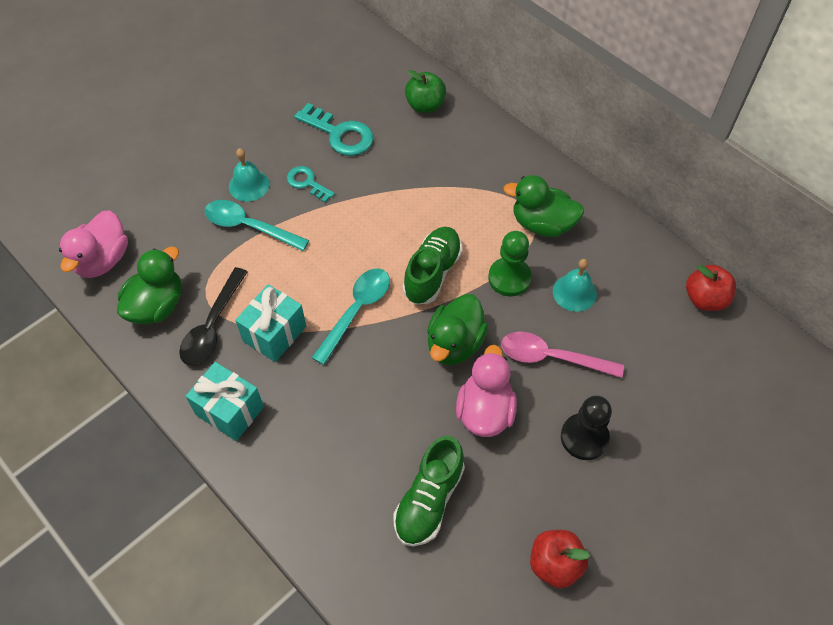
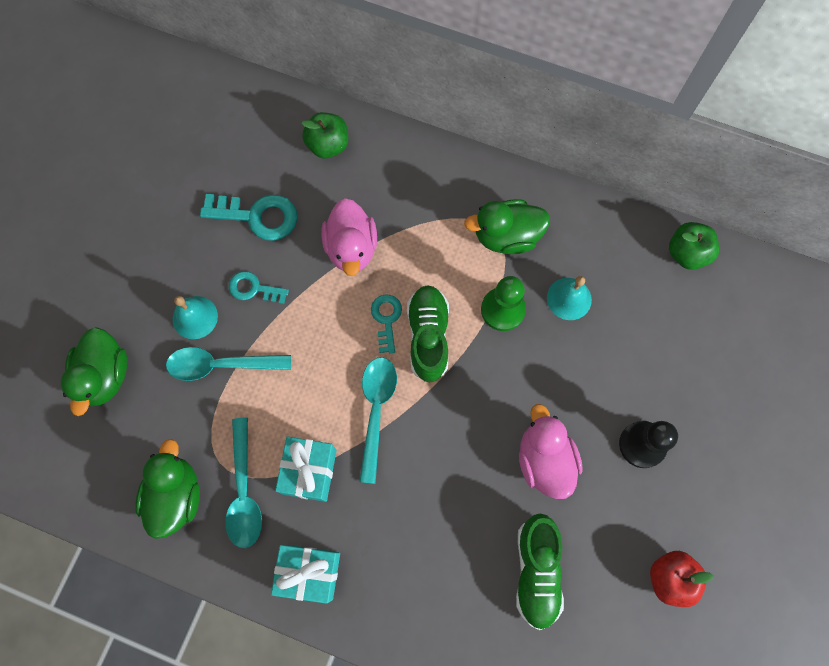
camera: 25 degrees left, 15 degrees up
(103, 260) = (90, 470): pink duck -> pink duck (351, 248)
(212, 326) = (244, 491): black spoon -> turquoise spoon
(404, 246) = (386, 319): none -> turquoise key
(454, 344) = (485, 403): green duck -> green duck (105, 376)
(551, 357) = (578, 377): pink spoon -> none
(705, 299) = (686, 253): red apple -> green apple

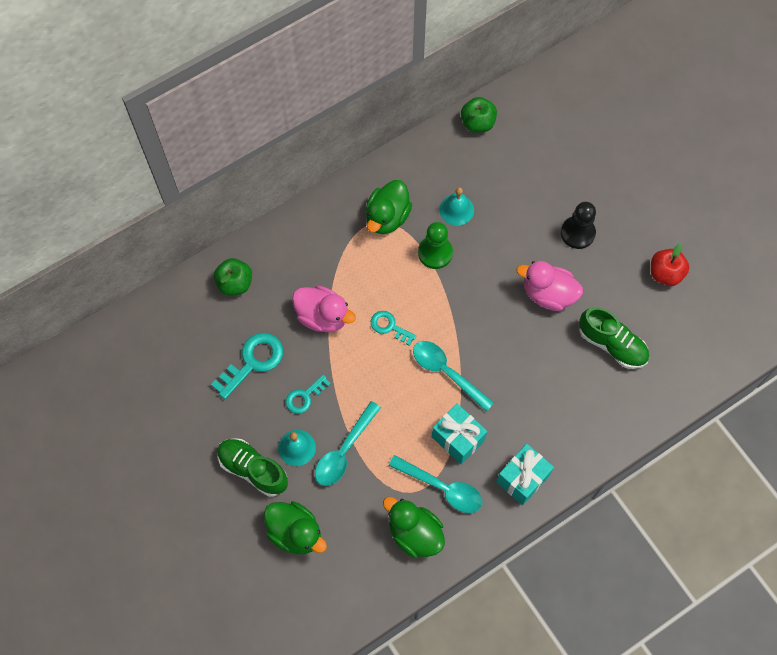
camera: 55 degrees left, 5 degrees down
(428, 336) = (420, 309): green shoe -> green shoe (253, 469)

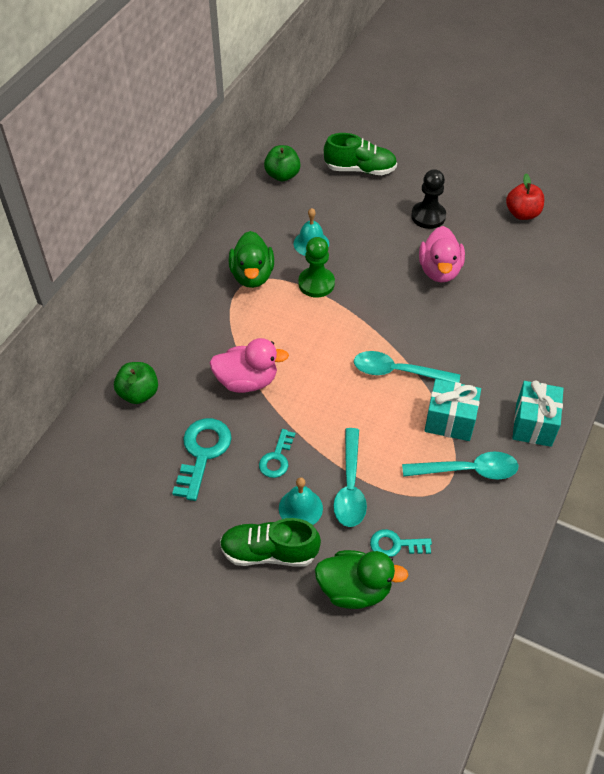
camera: 30 degrees left, 15 degrees down
(389, 326) = (317, 360): turquoise key -> turquoise key (395, 545)
(414, 533) = (472, 525): green duck -> none
(548, 294) = (439, 270): pink duck -> pink duck turned 75 degrees counterclockwise
(612, 344) = (522, 283): green shoe -> green shoe (360, 169)

